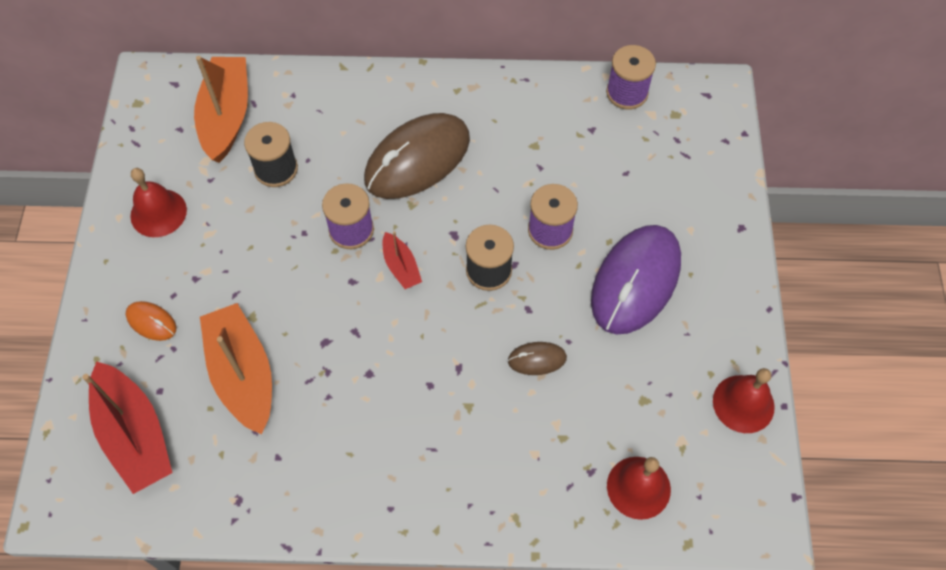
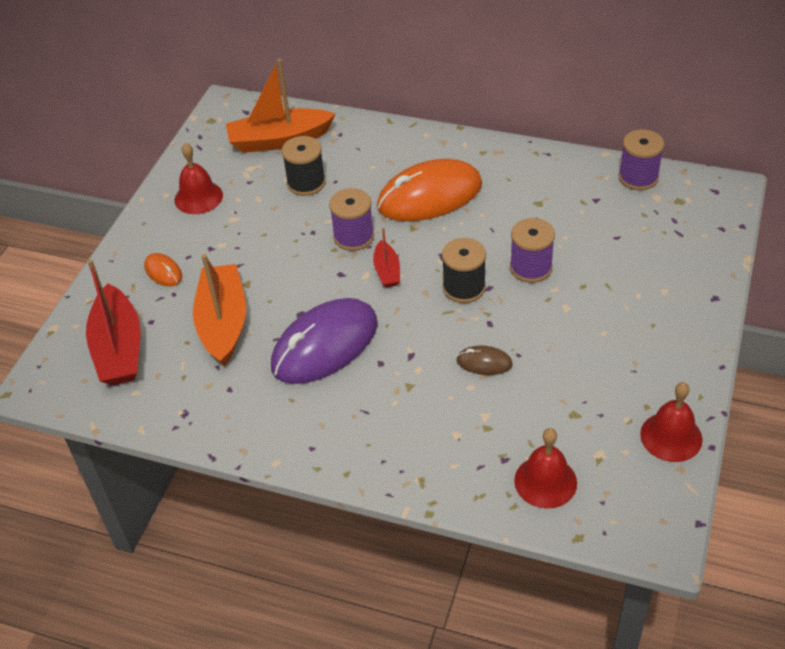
camera: 20 degrees right, 15 degrees down
(226, 116) = (279, 140): orange boat -> orange boat turned 120 degrees counterclockwise
(417, 159) = (429, 196): brown mouse -> orange mouse
(635, 281) = (597, 320): purple mouse -> purple mouse (325, 345)

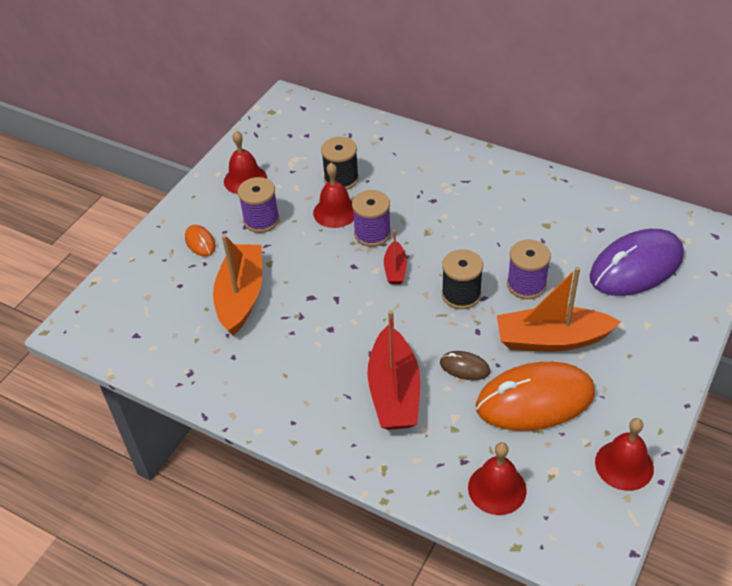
camera: 10 degrees right, 0 degrees up
(119, 348) = (147, 305): red boat -> red boat (394, 391)
(279, 140) = (326, 137): orange boat -> orange boat (551, 339)
(307, 219) = (335, 212): none -> red bell
(325, 345) = (325, 329): purple mouse -> purple mouse (636, 266)
(429, 196) = (448, 205): orange mouse -> orange mouse (535, 400)
(638, 177) = (644, 213): purple spool -> purple spool (261, 220)

